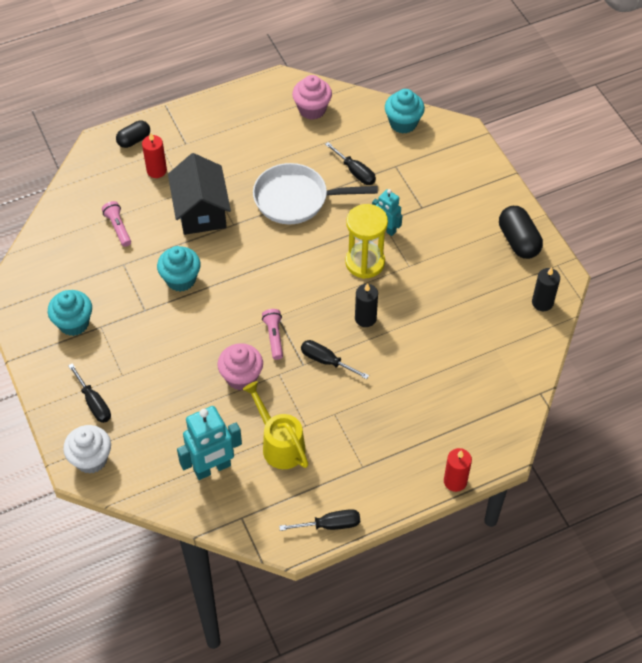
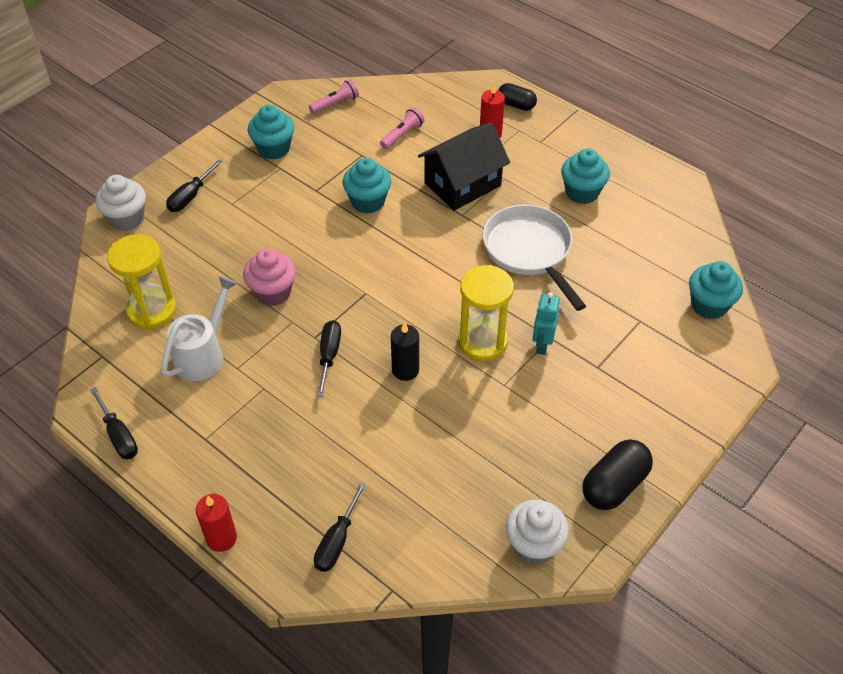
camera: 65 degrees right, 5 degrees down
(212, 468) = (152, 311): turquoise robot -> yellow hourglass
(256, 142) = (582, 192): none -> turquoise cupcake
(274, 337) = (337, 300): pink flashlight -> pink flashlight (335, 104)
(279, 444) = (203, 354): yellow watering can -> white watering can
(312, 109) = (663, 219): pink cupcake -> none
(355, 172) = (603, 288): black screwdriver -> black screwdriver (337, 541)
(542, 302) = (534, 545): black candle -> white cupcake

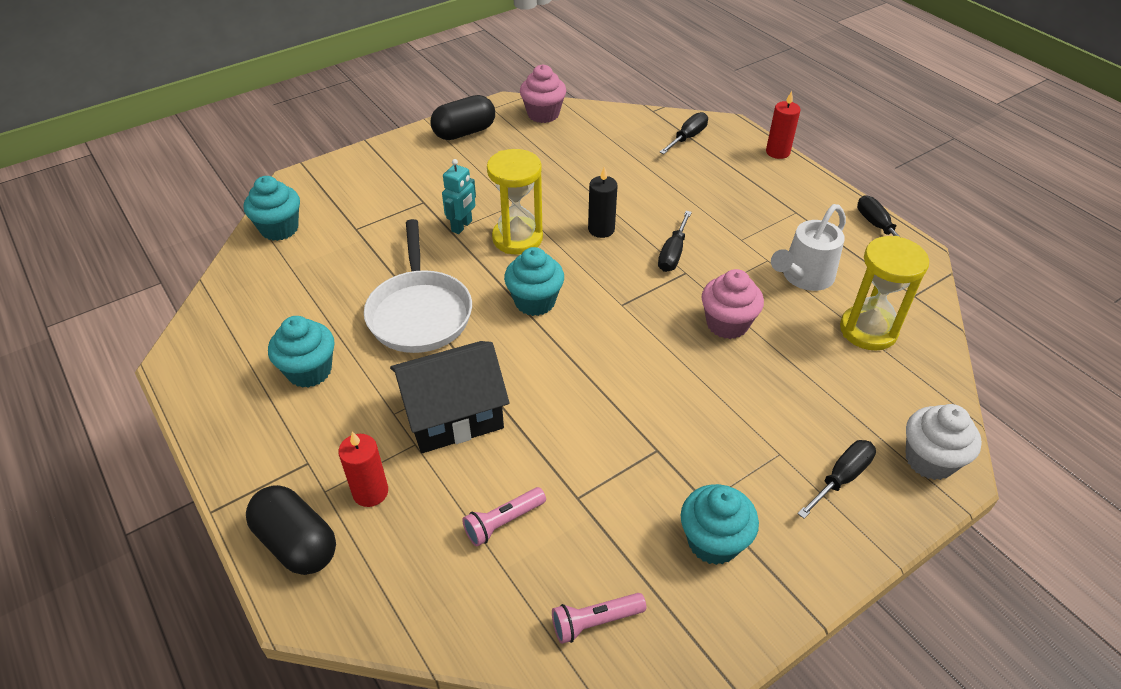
camera: 165 degrees left, 5 degrees down
(368, 202) = (589, 416): turquoise cupcake -> turquoise cupcake (535, 302)
(516, 105) = (297, 543): black capsule -> black capsule, size x1.54
(534, 545) = (543, 114): white cupcake -> pink cupcake

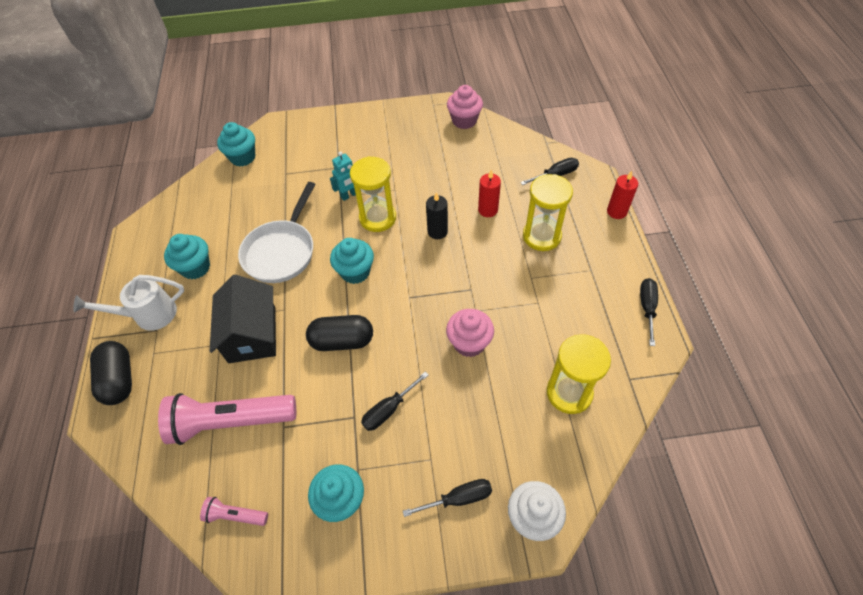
camera: 30 degrees right, 10 degrees up
(370, 492) = (175, 365): red candle -> red candle (488, 210)
(453, 415) = (252, 334): black house -> black house turned 75 degrees clockwise
(464, 132) = (401, 119): black capsule -> black capsule (342, 341)
(503, 522) = (231, 422): pink flashlight -> pink flashlight, size x2.15
(673, 254) = (473, 270): black screwdriver -> black screwdriver (388, 409)
(720, 197) = (541, 236): none -> yellow hourglass
(803, 277) = (554, 328): white watering can -> white watering can (148, 315)

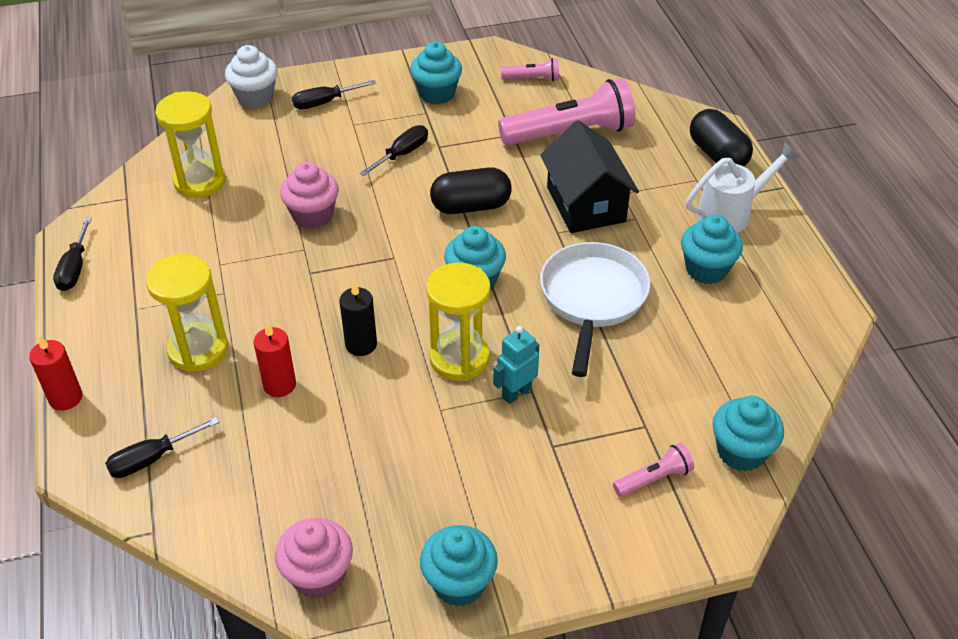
camera: 170 degrees right, 10 degrees down
(293, 148) = (653, 479): none -> pink flashlight
(400, 114) = (459, 583): none -> turquoise cupcake

